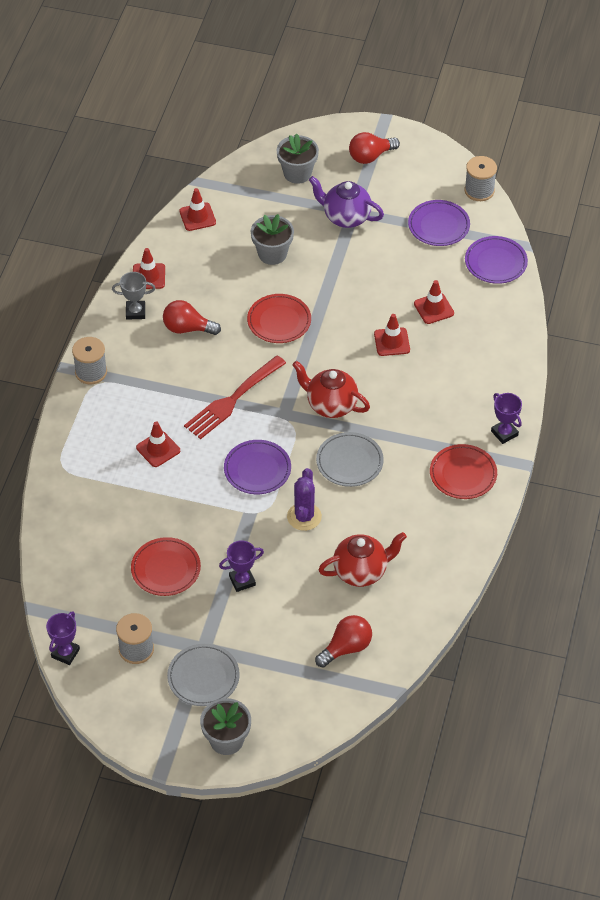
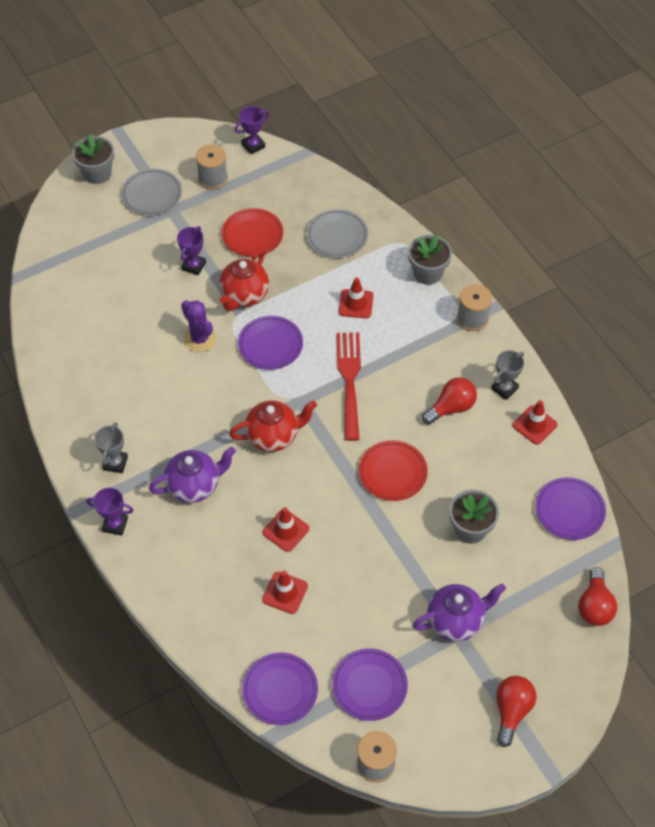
camera: 135 degrees right, 5 degrees up
(65, 653) = (253, 145): purple trophy -> purple trophy turned 75 degrees clockwise
(197, 217) = (569, 510): red traffic cone -> purple plate
(297, 173) = (549, 630): grey flower pot -> grey flower pot (427, 273)
(346, 648) = (77, 278): red light bulb -> red light bulb (594, 606)
(349, 462) = (211, 403): grey plate -> grey plate (337, 236)
(361, 571) = (118, 333): red teapot -> red teapot (244, 295)
(422, 416) = (194, 486): none -> purple teapot
(463, 474) = (115, 463): red plate -> grey trophy

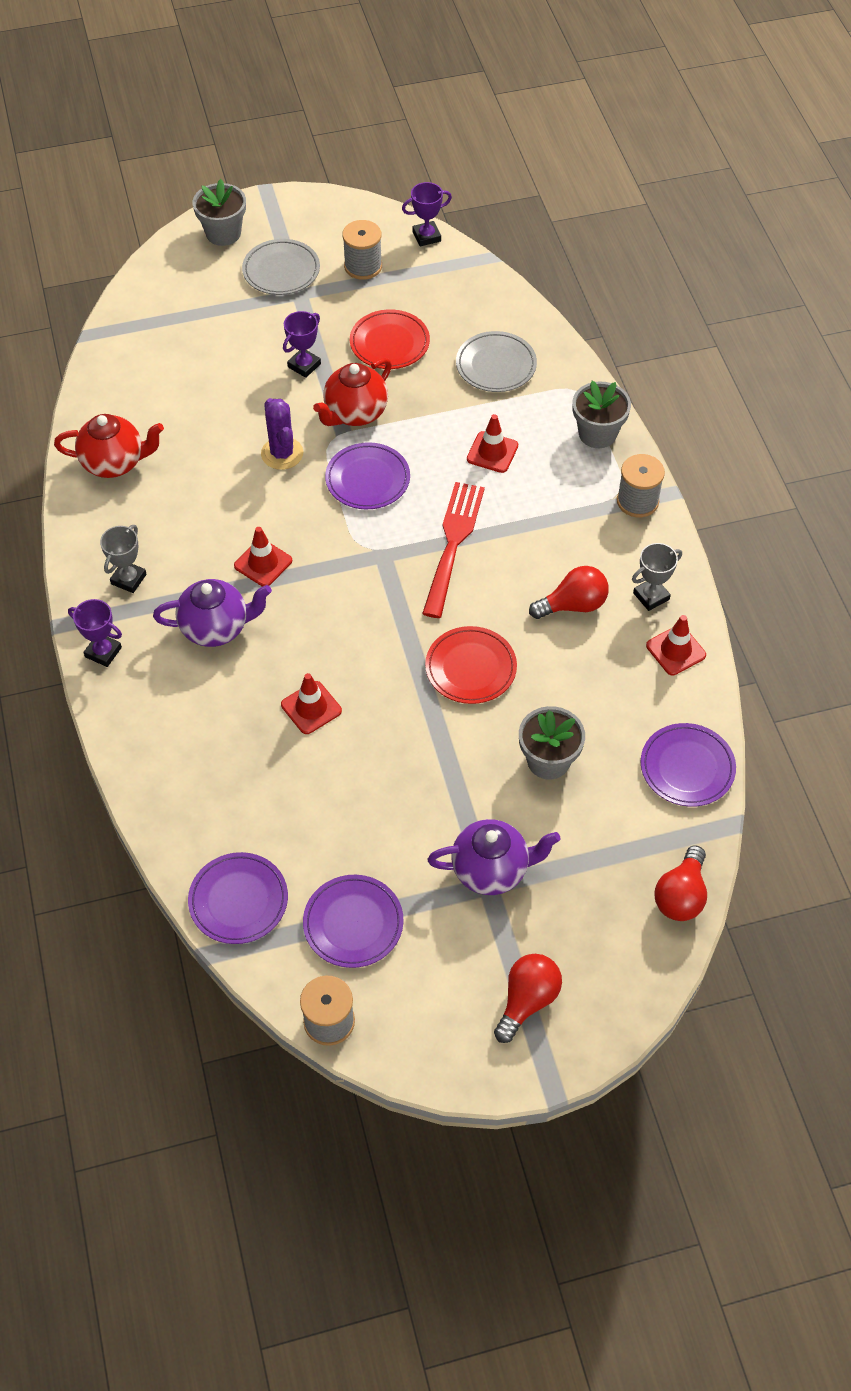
camera: 15 degrees right, 0 degrees up
(273, 436) = (334, 590): red teapot -> red teapot (114, 463)
(285, 593) = (285, 783): red traffic cone -> red traffic cone (263, 563)

